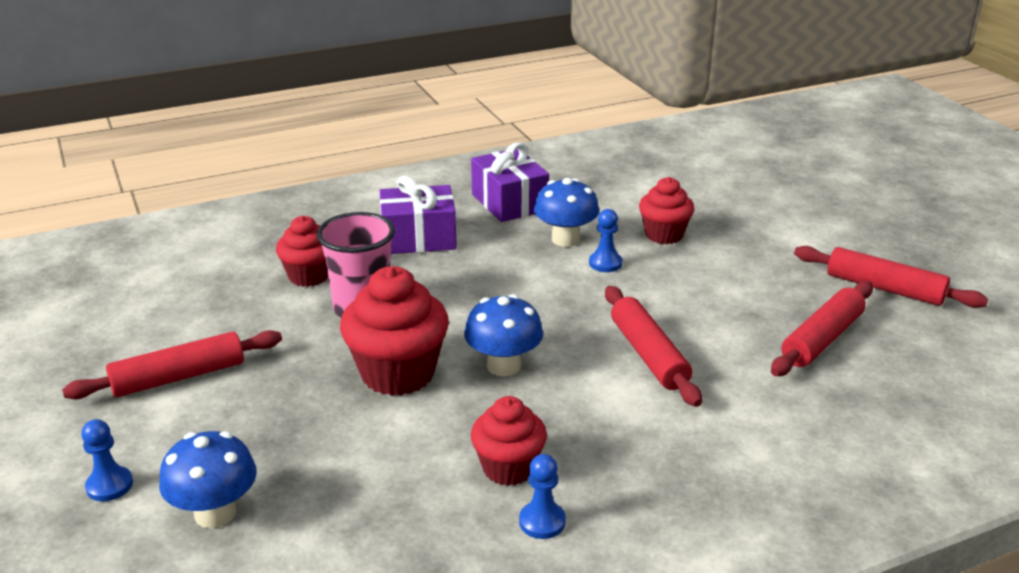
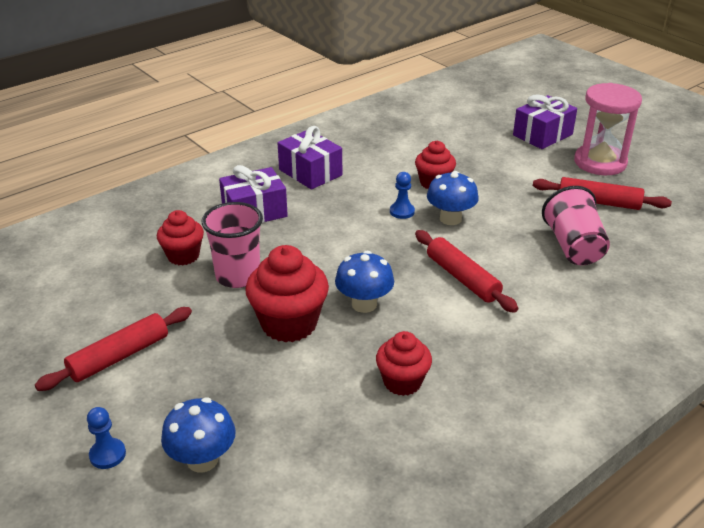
camera: 15 degrees left, 5 degrees up
(542, 522) = (443, 417): blue pawn -> none
(565, 239) = (365, 196): blue mushroom -> blue mushroom (450, 219)
(822, 339) = (573, 247): red rolling pin -> pink cup
(841, 195) = (542, 135): none -> purple gift
(909, 239) = (600, 162): none -> pink hourglass

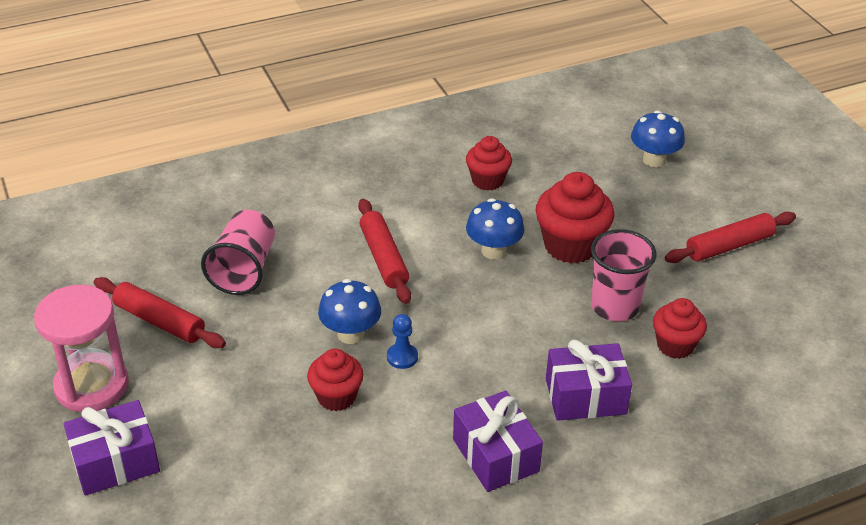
camera: 165 degrees left, 5 degrees up
(107, 454) = (725, 175): blue pawn -> none

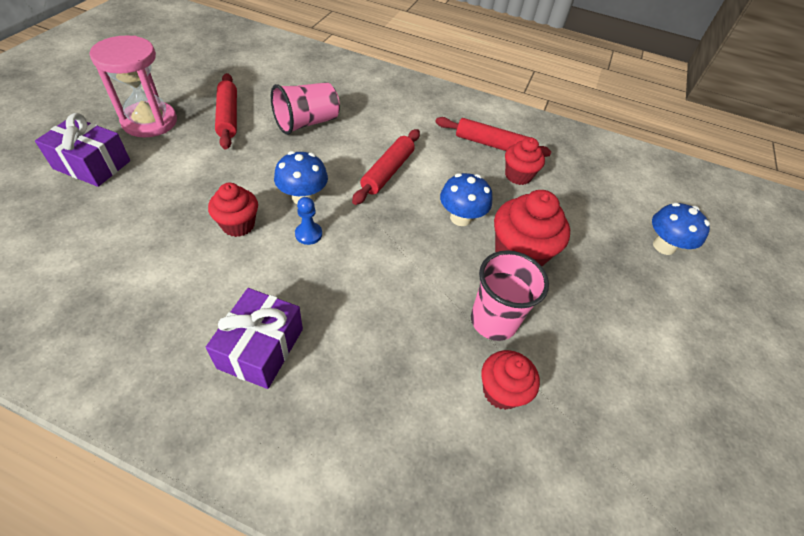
camera: 40 degrees right, 10 degrees up
(585, 396) = (379, 366): purple gift -> none
(729, 246) = (652, 353): red rolling pin -> red rolling pin (490, 144)

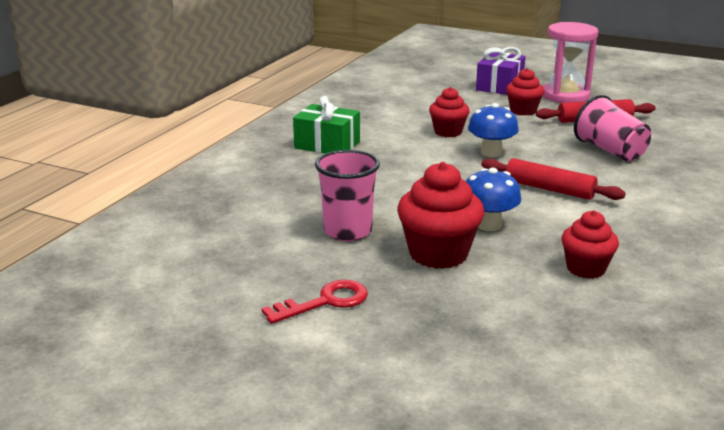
camera: 100 degrees right, 25 degrees down
(261, 348) = (327, 145): purple gift -> green gift
(308, 234) = (444, 156): blue pawn -> none
(490, 144) = (647, 254): red rolling pin -> none
(501, 391) = (274, 229): red cupcake -> red cupcake (523, 111)
(620, 336) = (324, 302): none -> red key
(663, 246) = (479, 372): blue mushroom -> none

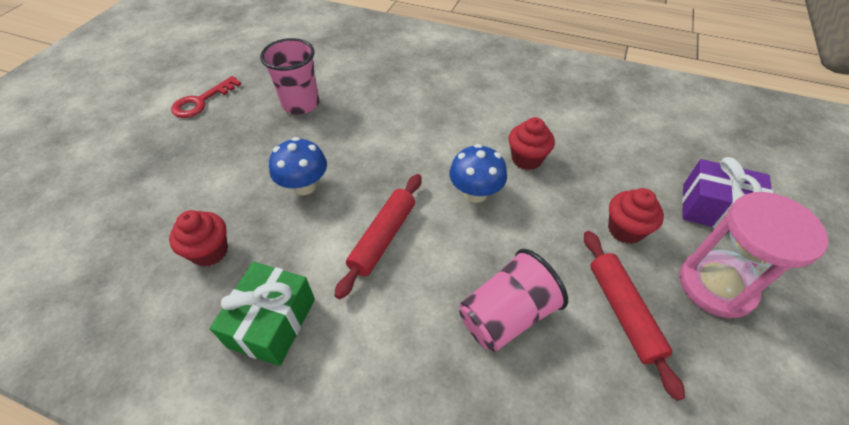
camera: 85 degrees right, 25 degrees up
(324, 302) = (202, 101): red key -> red key turned 75 degrees clockwise
(327, 145) = (470, 81): green gift -> green gift (272, 322)
(438, 254) = (256, 154): red cupcake -> none

